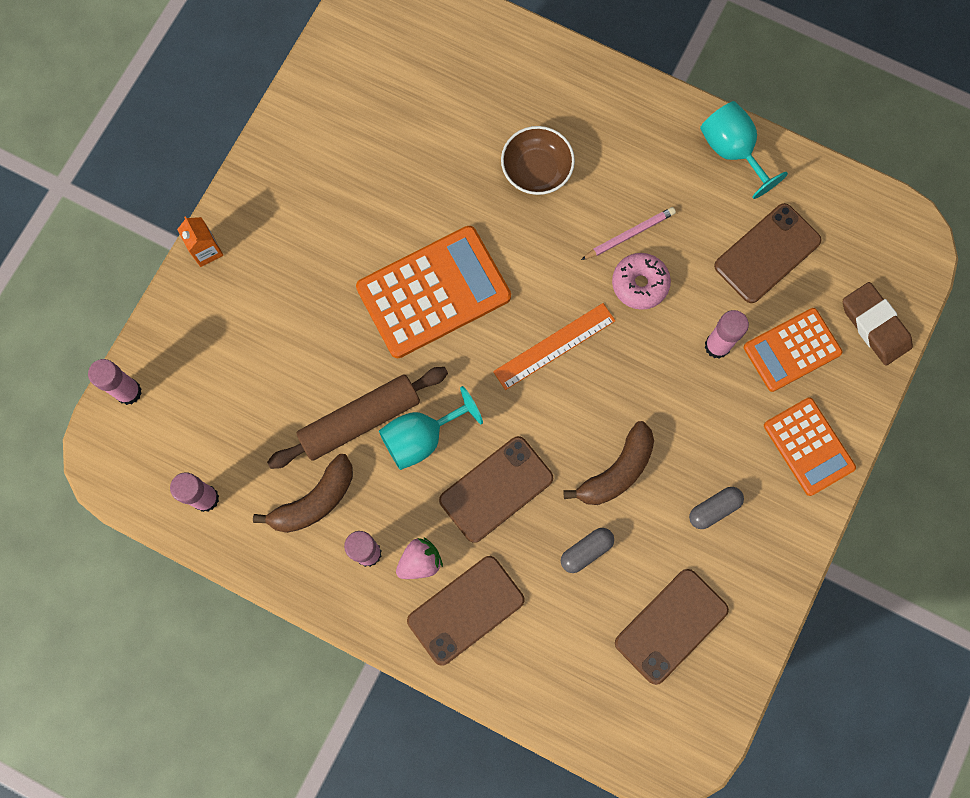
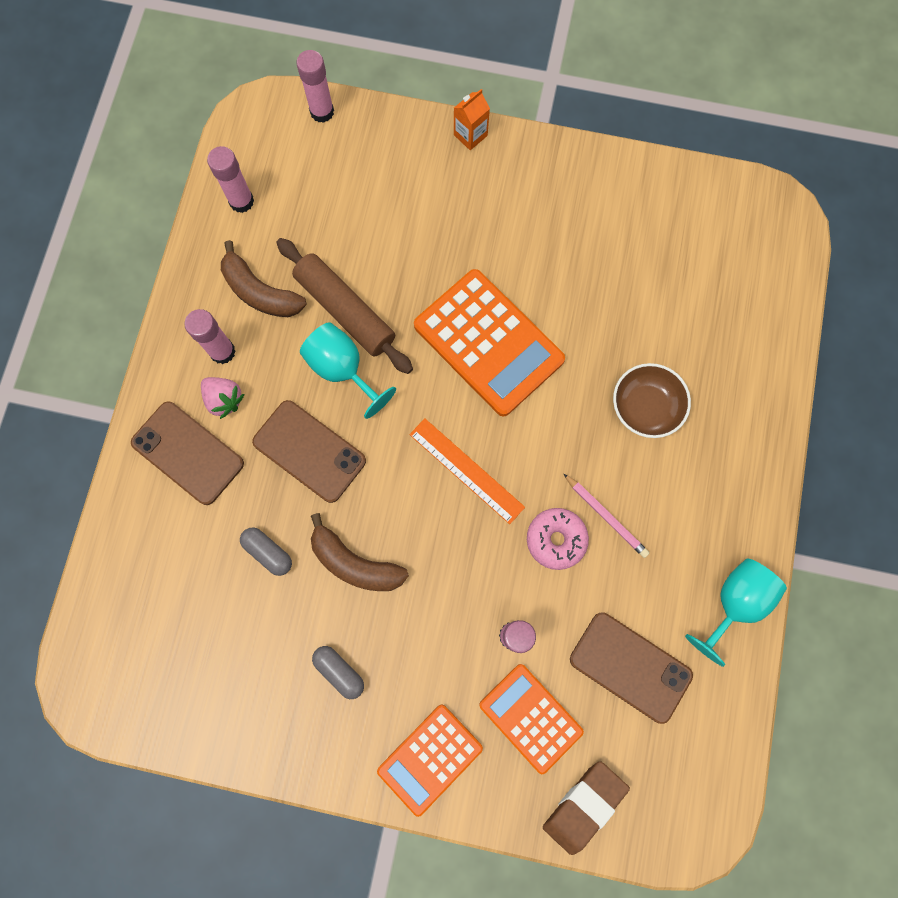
camera: 75 degrees right, 0 degrees up
(671, 626) = (212, 654): brown phone -> none

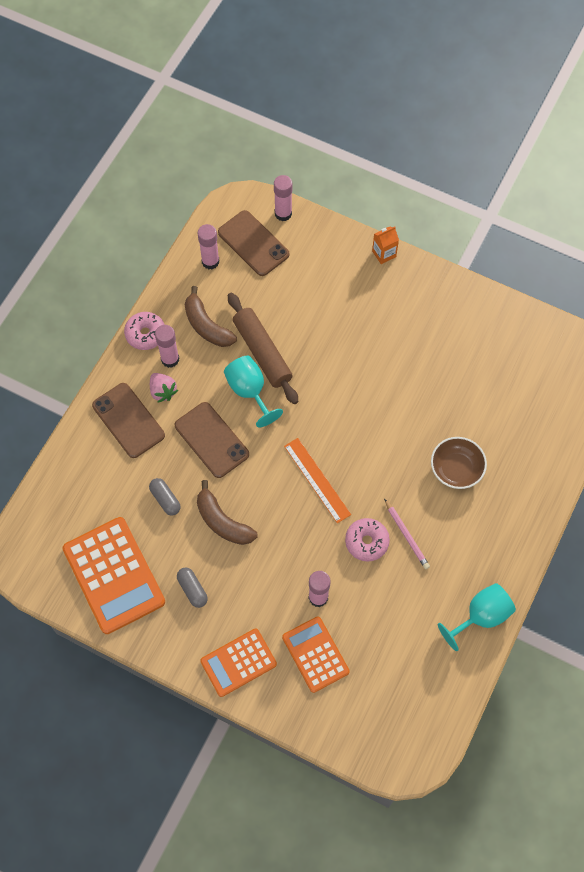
camera: 15 degrees right, 10 degrees down
(179, 324) = (145, 334): none -> pink donut
(488, 343) = (356, 398): orange calculator -> orange calculator (114, 575)
(584, 806) = (336, 722): brown eraser -> none
(630, 667) = (395, 639): brown phone -> brown phone (253, 243)

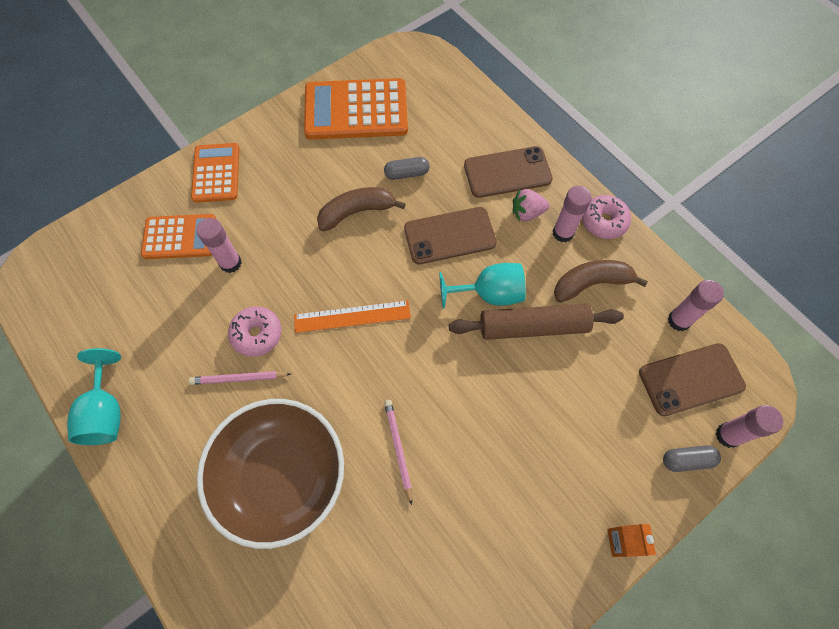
camera: 115 degrees right, 0 degrees up
(192, 589) = (305, 163): grey capsule -> grey capsule (687, 460)
(397, 403) = (398, 449): none -> pink pencil
(456, 469) = (281, 476): brown bowl -> brown bowl, size x1.87

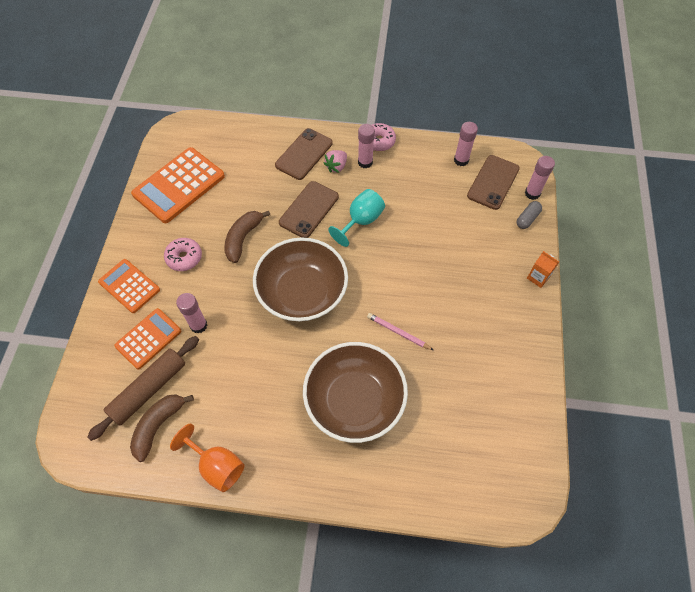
camera: 45 degrees left, 5 degrees down
(106, 412) = (217, 466): turquoise goblet -> orange goblet
(239, 379) = (275, 377): pink pencil -> none
(257, 334) = (259, 347): pink donut -> pink donut (184, 258)
(352, 316) = (302, 292): orange ruler -> brown bowl
(407, 173) = (249, 196): grey capsule -> none
(533, 327) = (399, 219): brown rolling pin -> brown rolling pin (149, 390)
(591, 283) = (404, 176): brown banana -> brown banana (158, 426)

